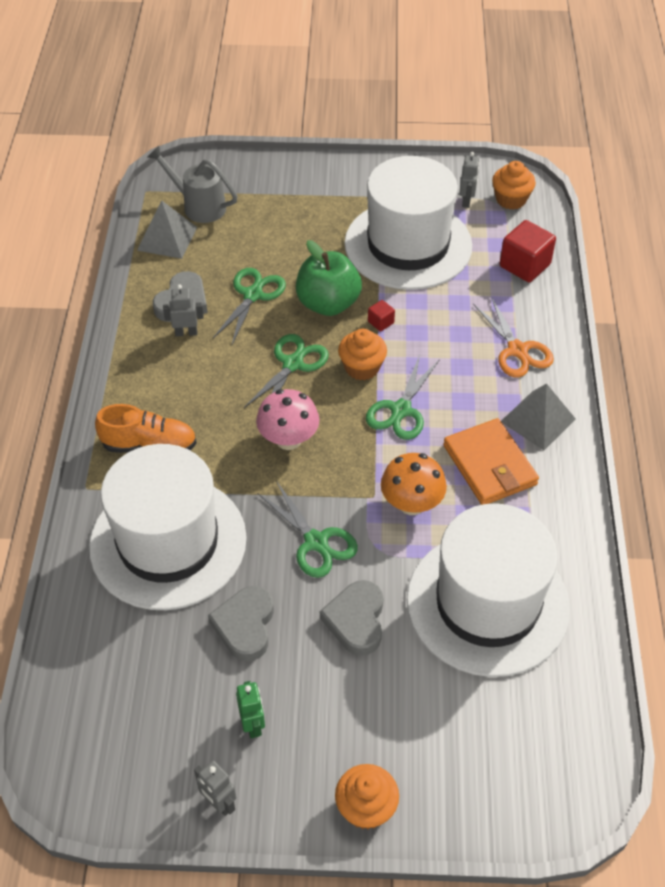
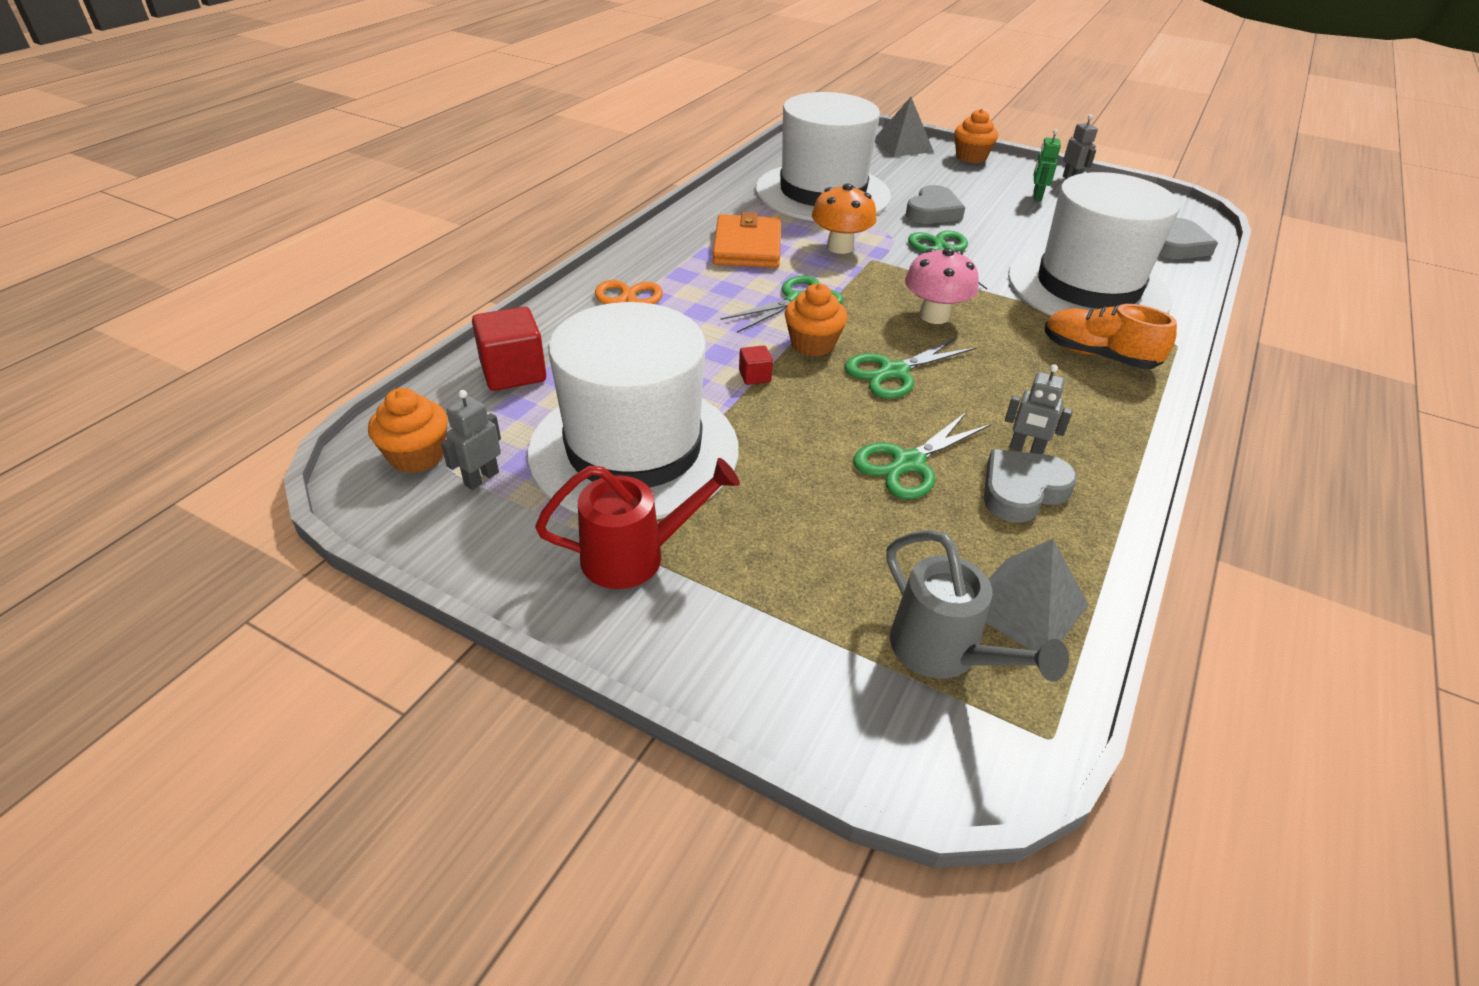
camera: 155 degrees left, 10 degrees down
(245, 626) = (1027, 231): grey heart -> grey heart (1178, 246)
(328, 304) = (807, 417): green apple -> none
(359, 195) = (635, 556): none -> red watering can
(538, 420) = (669, 257): grey pyramid -> grey pyramid (903, 146)

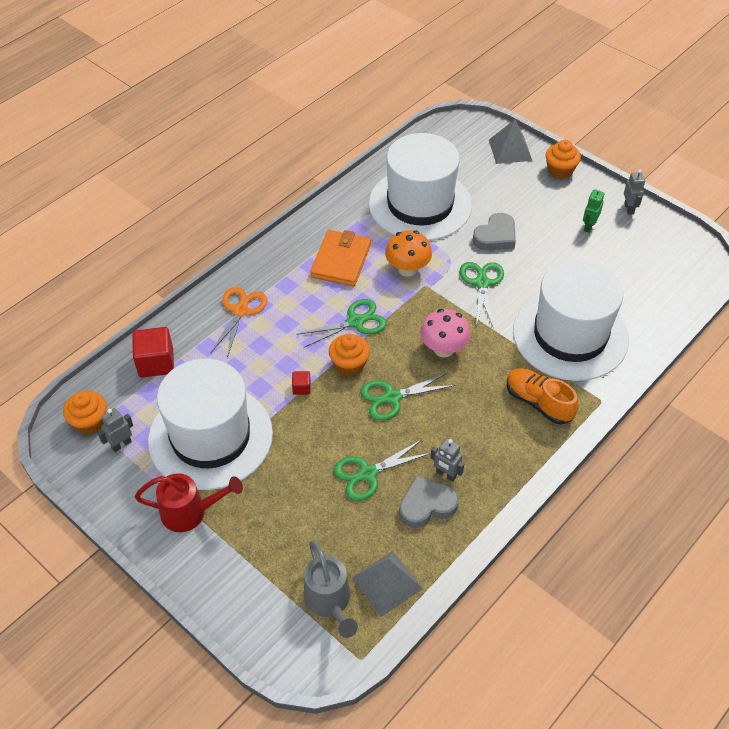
camera: 15 degrees right, 10 degrees up
(1178, 246) = (669, 298): grey heart -> none

